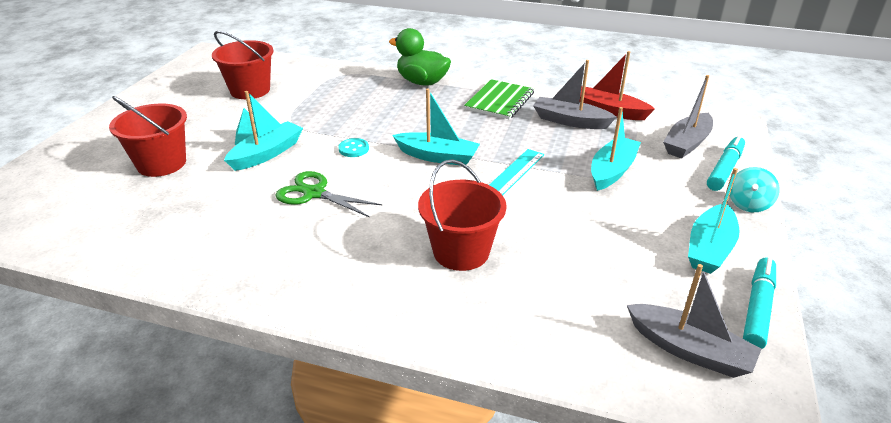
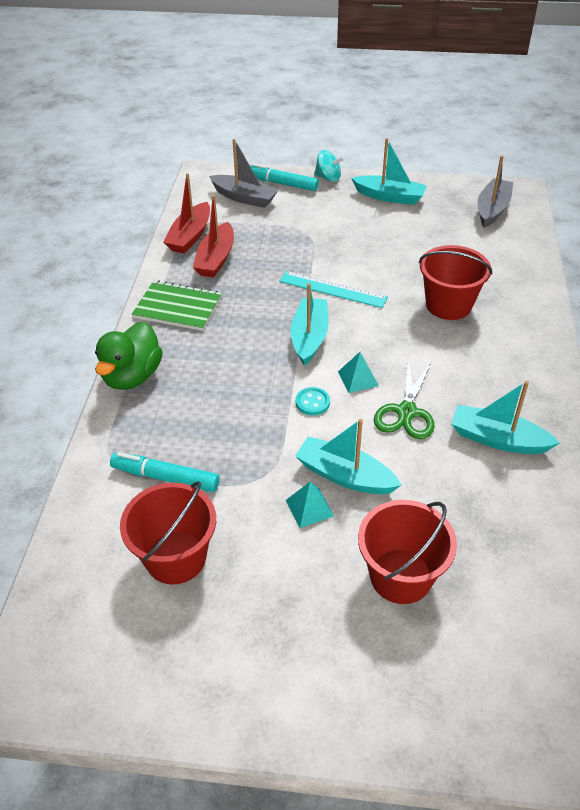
camera: 100 degrees left, 10 degrees up
(370, 174) = (358, 378): none -> turquoise pyramid
(570, 121) = (216, 259): grey boat -> red boat
(612, 171) = (302, 235): turquoise boat -> turquoise boat (497, 439)
(757, 308) = (442, 185): turquoise marker -> turquoise marker (165, 478)

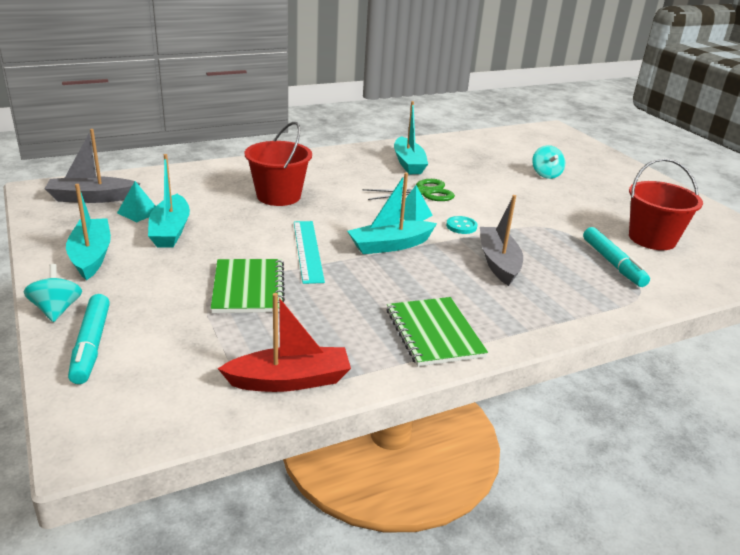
camera: 125 degrees left, 15 degrees down
(132, 376) = (555, 321): green duck -> none
(216, 259) = (321, 339): red boat -> none
(244, 198) = (152, 367): grey boat -> grey boat (498, 262)
(299, 247) = (248, 288): none -> green notebook
(309, 508) = (547, 207): turquoise pyramid -> turquoise pyramid (139, 212)
(345, 475) = (507, 201): turquoise boat -> turquoise boat (170, 231)
(400, 576) = (546, 174): red bucket -> turquoise spinning top

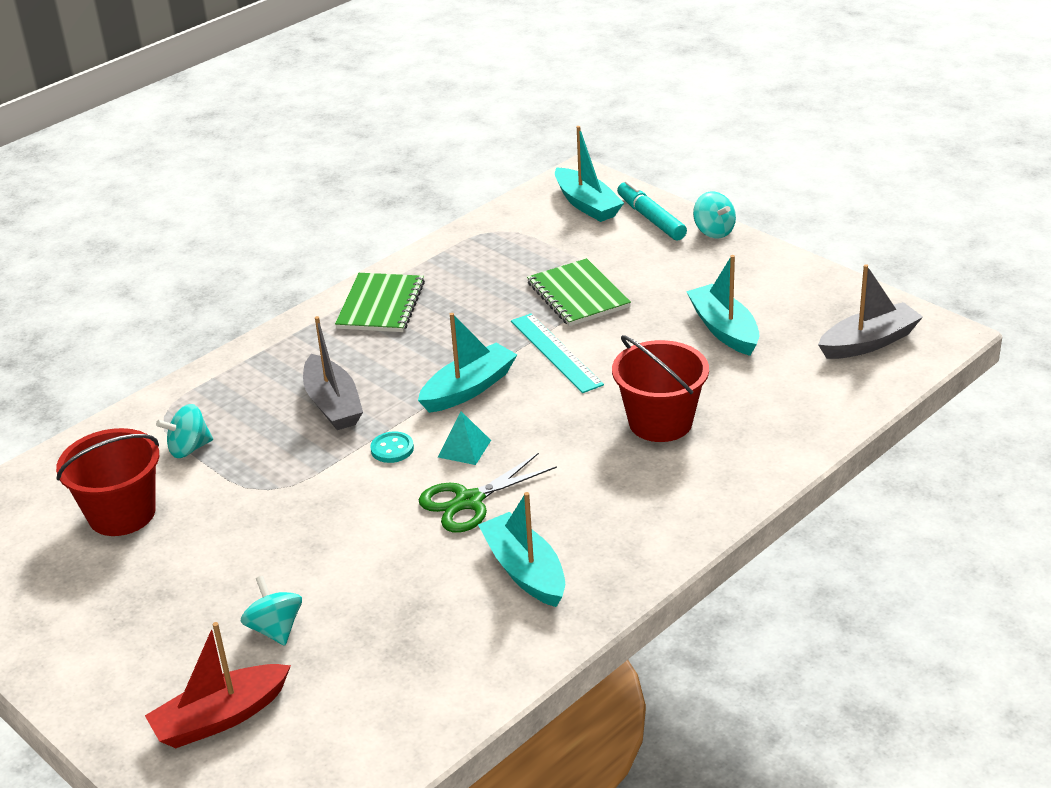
camera: 165 degrees right, 5 degrees up
(91, 256) = (758, 279): turquoise boat -> turquoise boat (587, 204)
(139, 212) = (789, 341): turquoise pyramid -> none
(290, 380) = (480, 239): red boat -> red boat (220, 718)
(434, 333) = (381, 305): green notebook -> green notebook turned 45 degrees clockwise
(613, 263) = (189, 448): turquoise marker -> turquoise spinning top

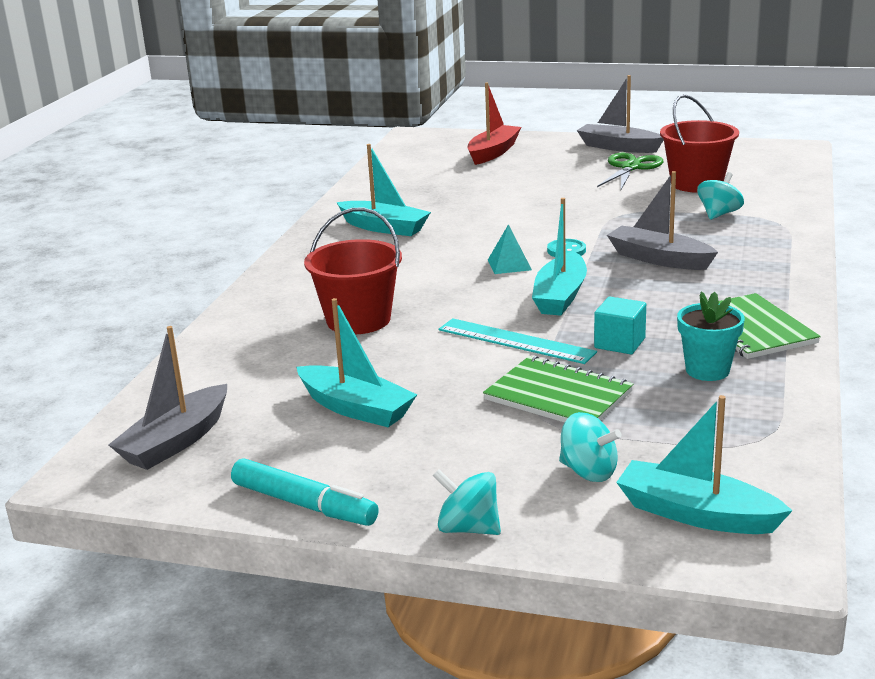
camera: 150 degrees right, 10 degrees down
(67, 648) = (618, 147): none -> grey boat
(275, 629) = (512, 176): turquoise spinning top -> turquoise spinning top (588, 472)
(459, 282) = (707, 370): none -> turquoise flower pot
(469, 501) = (466, 243): green scissors -> green scissors (630, 167)
(485, 324) = (619, 343): none -> turquoise cube
(650, 218) = (579, 520): turquoise marker -> turquoise marker (304, 504)

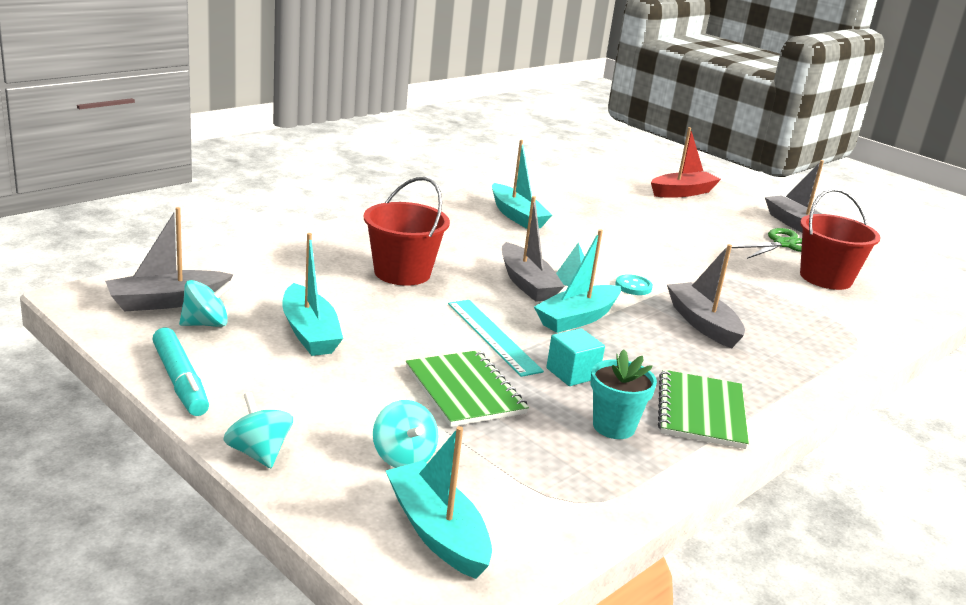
camera: 25 degrees right, 0 degrees up
(478, 284) = (527, 283): none -> grey boat
(719, 214) = (810, 309): turquoise spinning top -> turquoise spinning top (206, 324)

